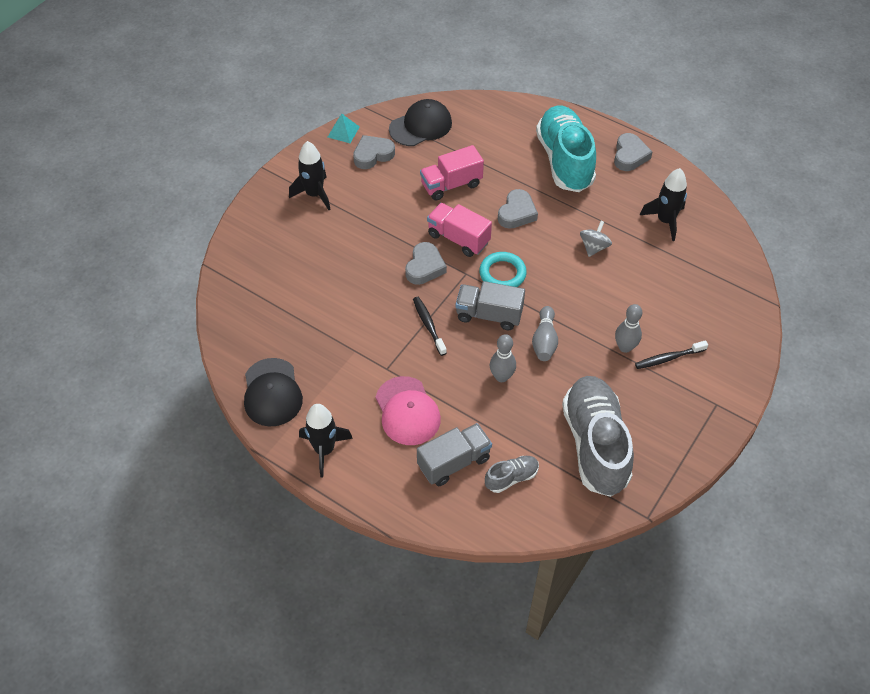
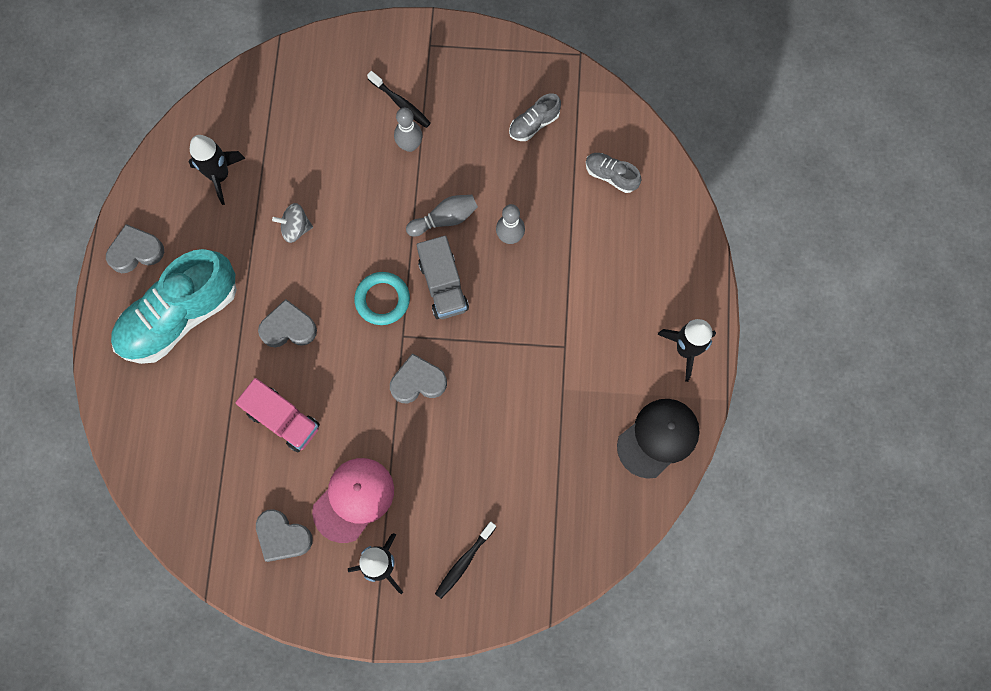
camera: 120 degrees left, 20 degrees up
(343, 132) = (262, 597): turquoise pyramid -> none
(407, 411) = (599, 300): pink cap -> pink cap (354, 499)
(421, 126) = (205, 508): black cap -> none
(428, 325) = (490, 336): black toothbrush -> black toothbrush (464, 562)
(454, 462) = (626, 231): grey truck -> none
(458, 238) = (359, 369): pink truck -> none
(595, 444) = (534, 124): grey shoe -> grey shoe, size x0.44

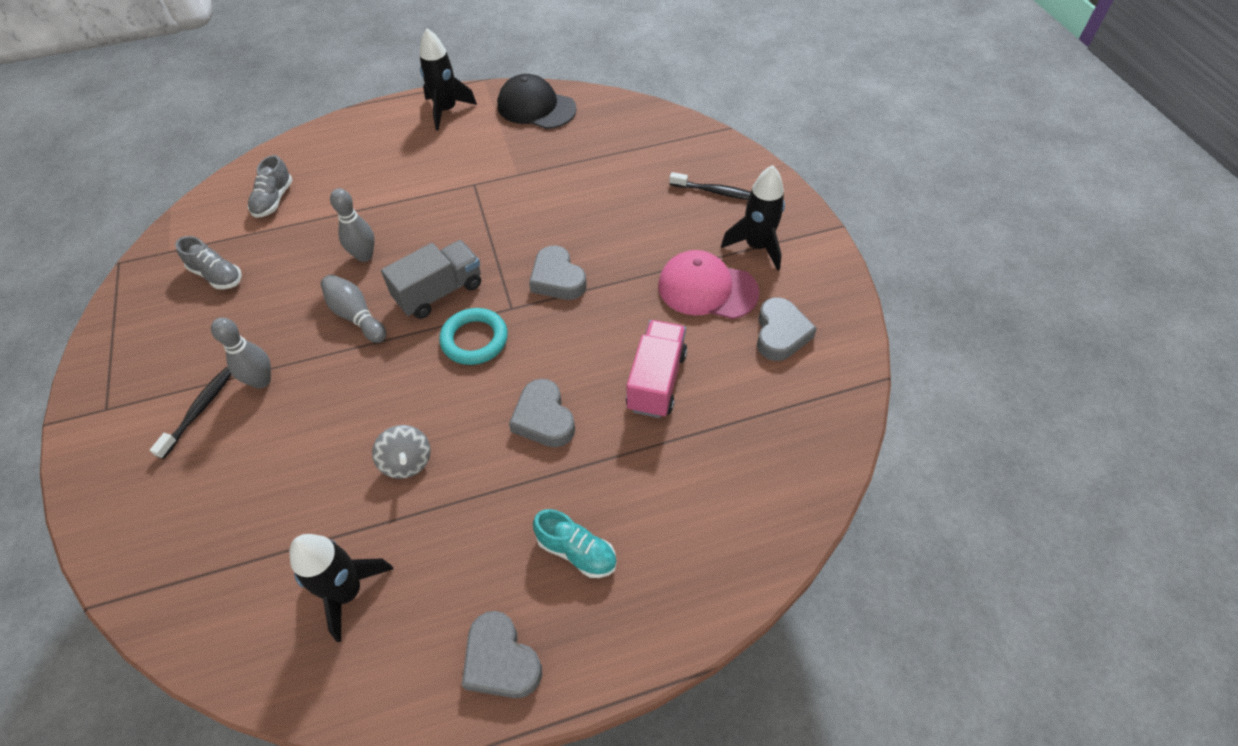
camera: 110 degrees left, 20 degrees down
(180, 316) = (576, 551): turquoise shoe -> turquoise shoe, size x0.44

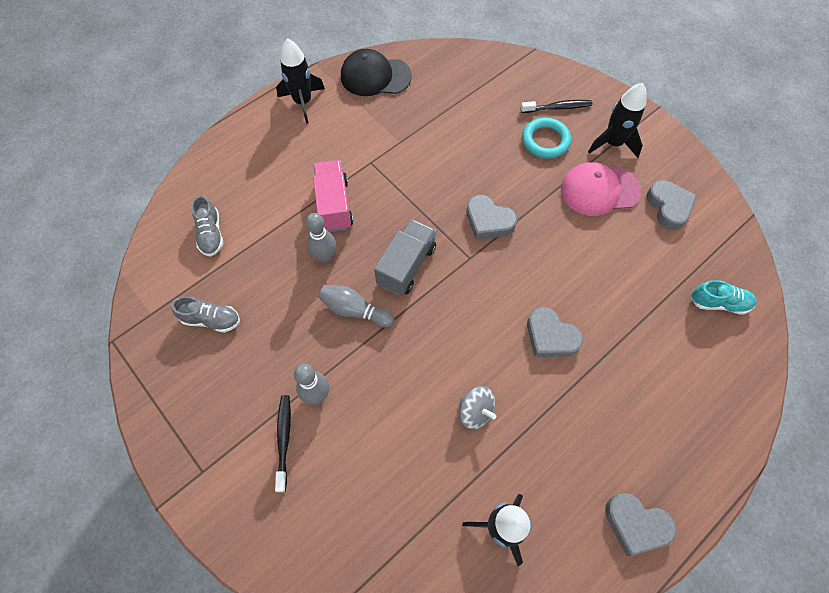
camera: 25 degrees left, 10 degrees up
(474, 340) = (460, 294): turquoise ring -> turquoise ring (545, 141)
(576, 551) = (635, 425): turquoise shoe -> turquoise shoe (718, 303)
(656, 381) = (609, 276): pink truck -> pink truck (334, 205)

